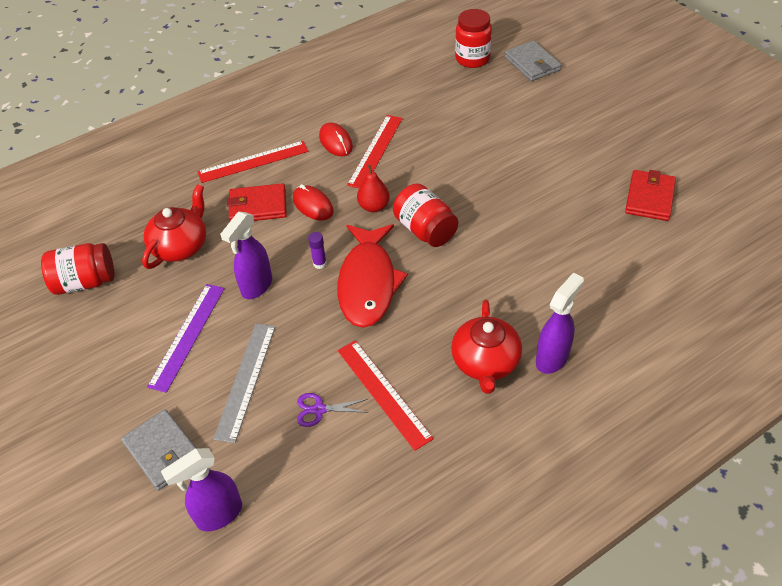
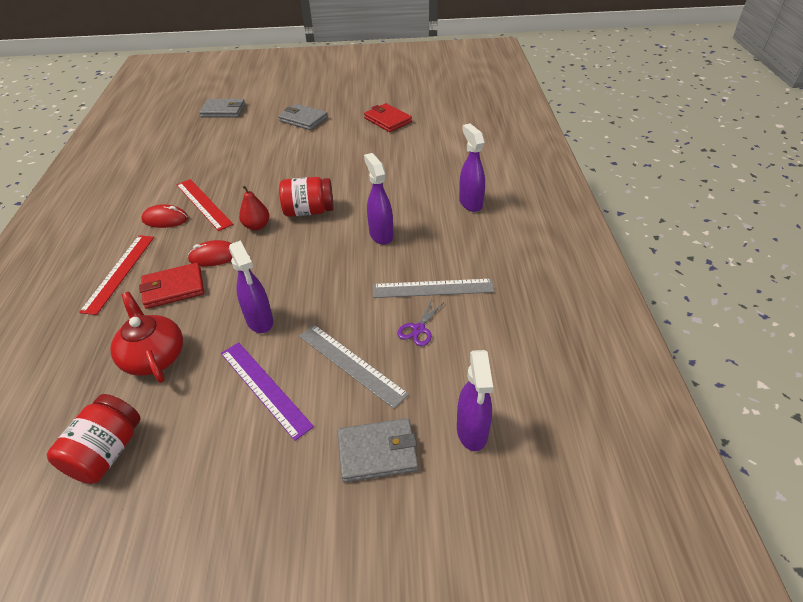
camera: 60 degrees left, 5 degrees down
(258, 206) = (173, 288): red wallet -> red wallet turned 45 degrees clockwise
(319, 263) = (278, 275): purple glue stick -> none
(368, 283) = (326, 257): red fish -> none
(383, 393) = (433, 288): red ruler -> grey ruler
(433, 307) = (381, 235): none -> purple spray bottle
(472, 59) = (181, 129): red jar -> none
(485, 363) = (449, 231): red teapot -> none
(578, 130) = (303, 119): none -> grey wallet

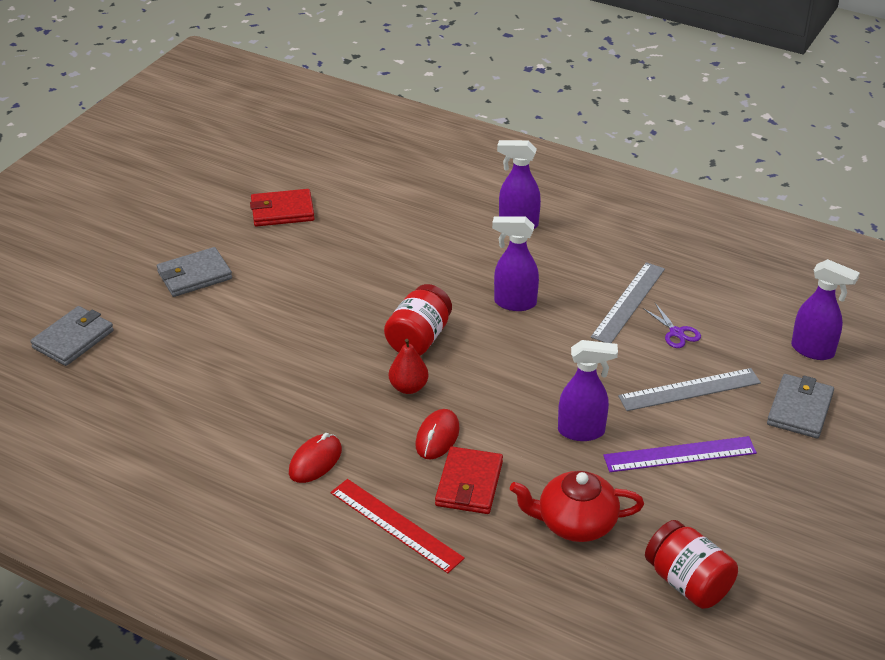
camera: 60 degrees left, 5 degrees down
(203, 204) = (313, 419): red ruler -> none

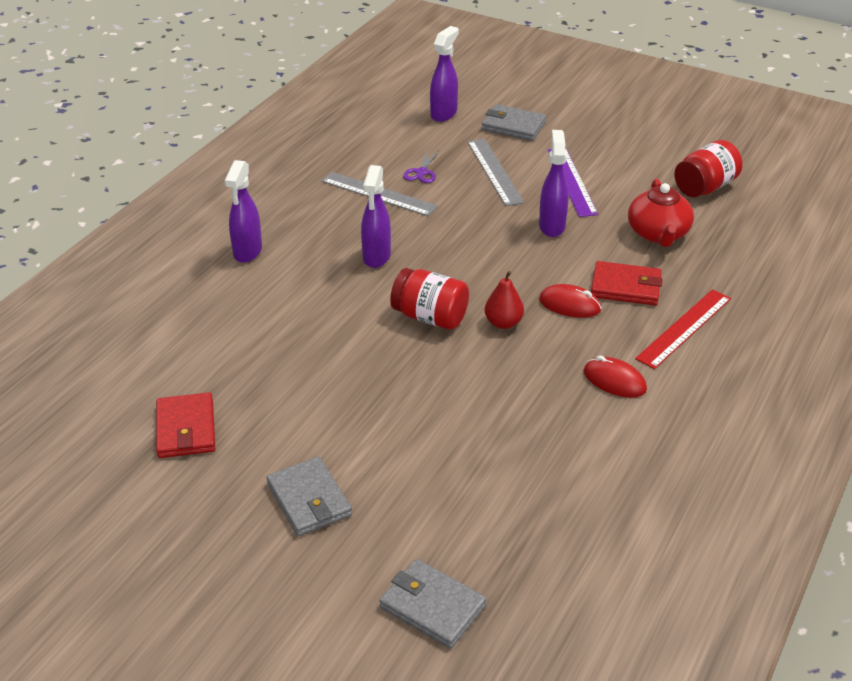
camera: 90 degrees left, 0 degrees up
(676, 333) = (421, 172): purple scissors -> purple scissors turned 135 degrees clockwise

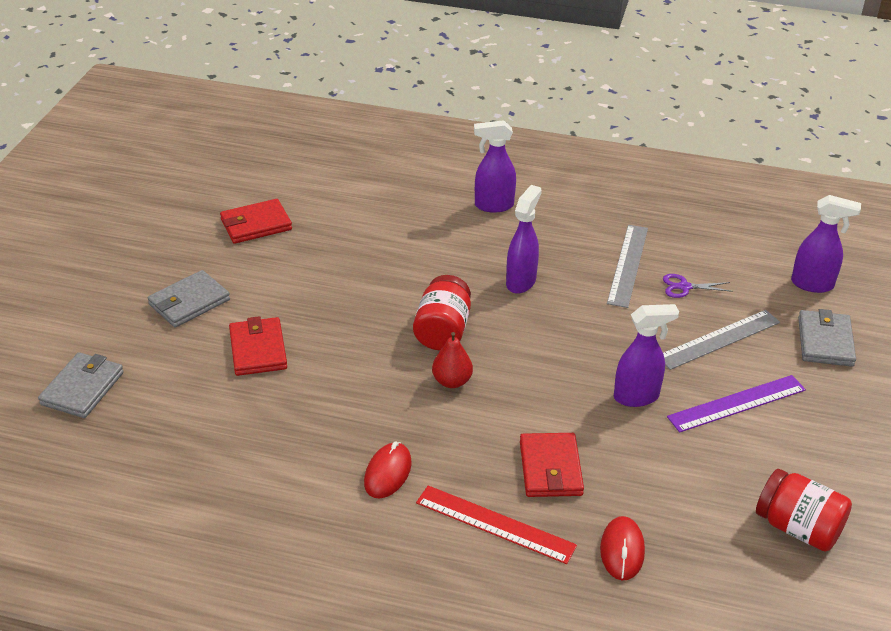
camera: 75 degrees right, 0 degrees up
(376, 257) = (521, 282): purple spray bottle -> purple spray bottle turned 120 degrees clockwise
(413, 450) = (258, 350): none -> red wallet
(569, 305) = (500, 426): red mouse -> red mouse (622, 550)
(658, 234) = (668, 489): red teapot -> none

